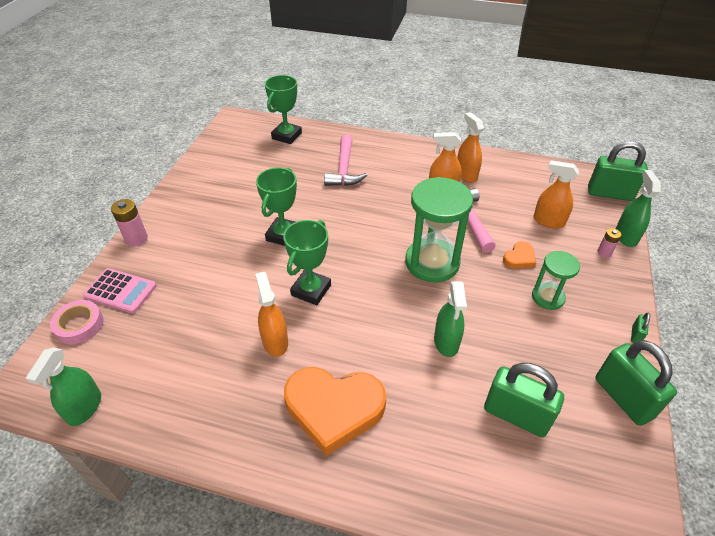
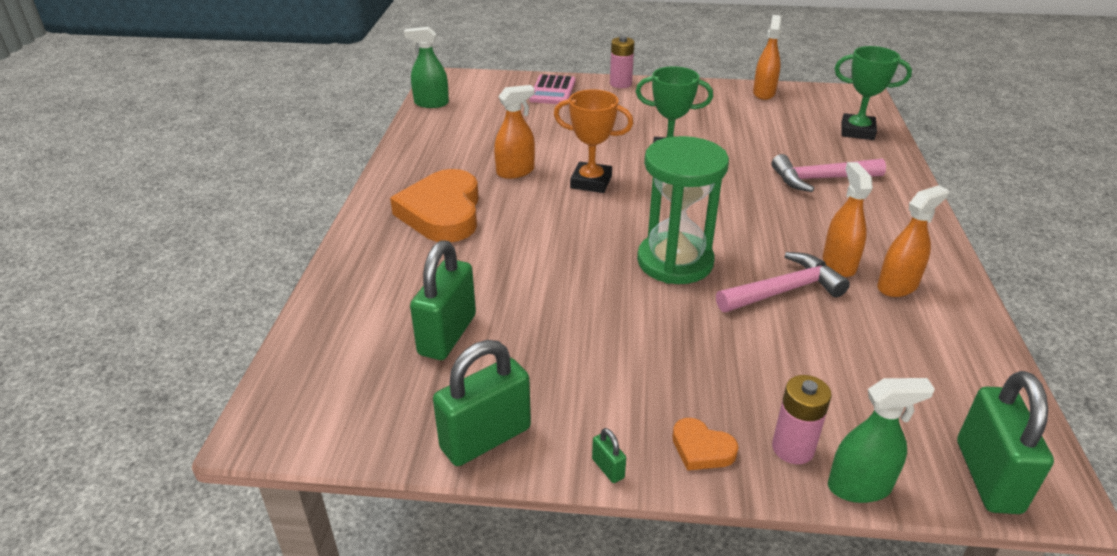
camera: 80 degrees right, 10 degrees down
(79, 325) = (510, 83): pink tape -> none
(311, 290) = (591, 182): green trophy -> orange trophy
(446, 342) = (544, 279): green spray bottle -> none
(519, 258) = (724, 343): orange heart -> orange heart (701, 449)
(548, 221) = (836, 379): orange spray bottle -> orange spray bottle (764, 93)
(548, 297) = (653, 370): green hourglass -> none
(604, 252) = (793, 448): pink battery -> pink battery, size x1.62
(635, 335) = (608, 468): green padlock -> green padlock turned 45 degrees clockwise

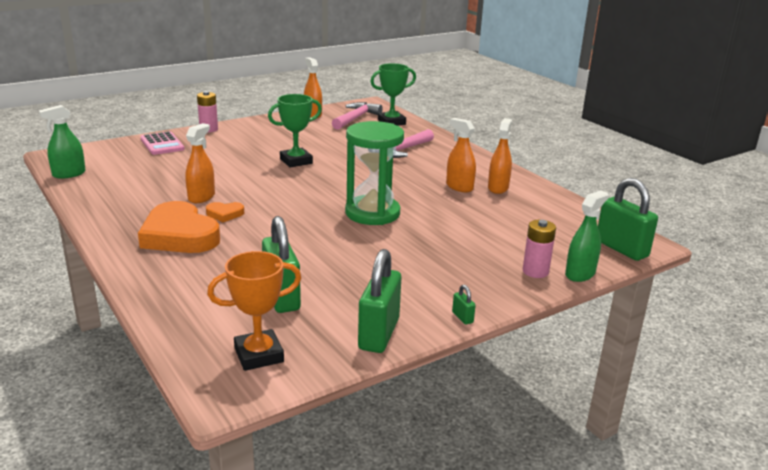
camera: 40 degrees left, 10 degrees down
(591, 182) = (264, 188): orange trophy -> orange trophy (259, 355)
(608, 468) = (462, 317): green padlock -> green padlock turned 45 degrees clockwise
(701, 449) = (496, 289): orange heart -> orange heart (225, 214)
(784, 290) = (448, 207): pink hammer -> pink hammer (356, 118)

